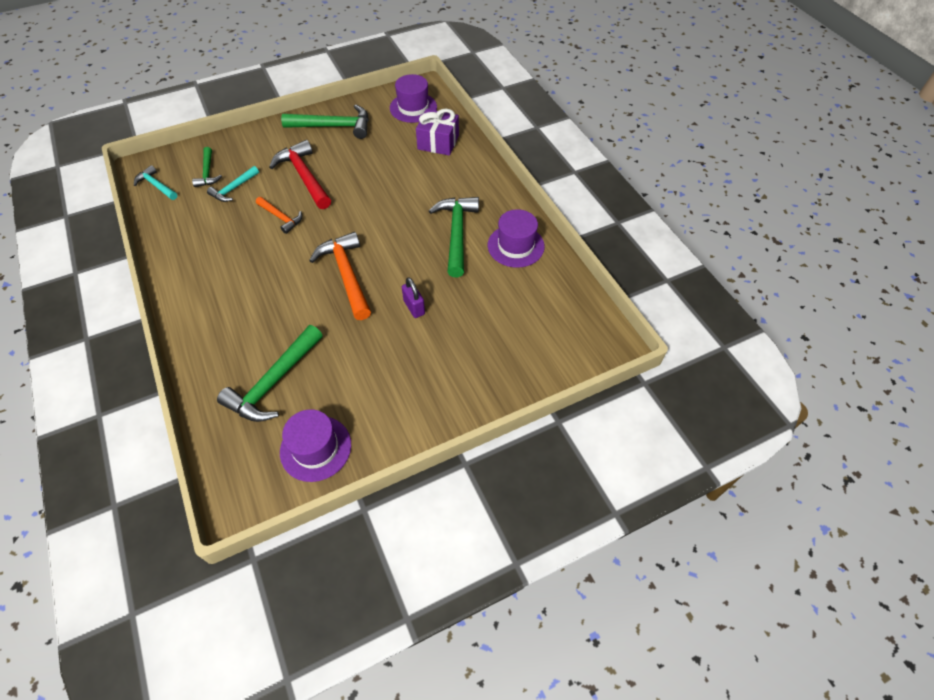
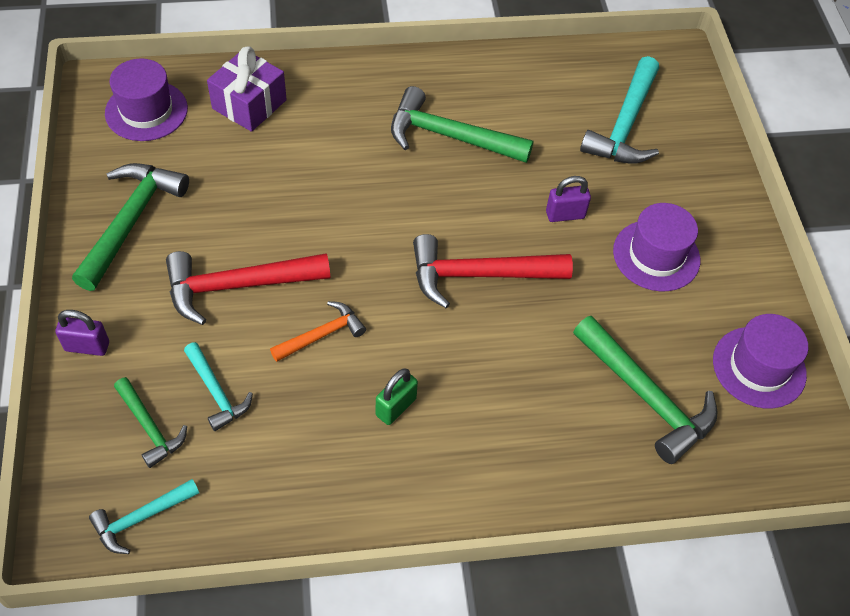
camera: 75 degrees left, 0 degrees up
(208, 172) = (150, 427): green hammer -> green hammer turned 45 degrees clockwise
(239, 261) = (396, 407): none -> green padlock
(250, 137) = (87, 346): none -> purple padlock
(346, 275) = (479, 275): orange hammer -> red hammer
(515, 246) = (496, 86): purple hat -> purple hat (656, 255)
(516, 325) = (625, 125): none -> turquoise hammer

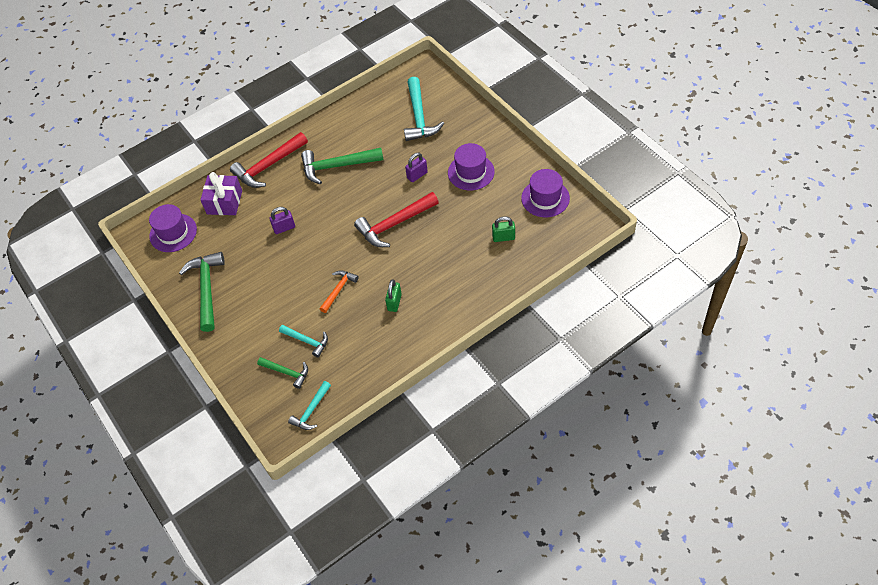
camera: 20 degrees left, 0 degrees up
(87, 346) = (229, 355): purple padlock -> purple padlock (284, 228)
(237, 286) = (282, 290): red hammer -> red hammer (268, 166)
(646, 397) = (503, 237): green hammer -> green padlock

